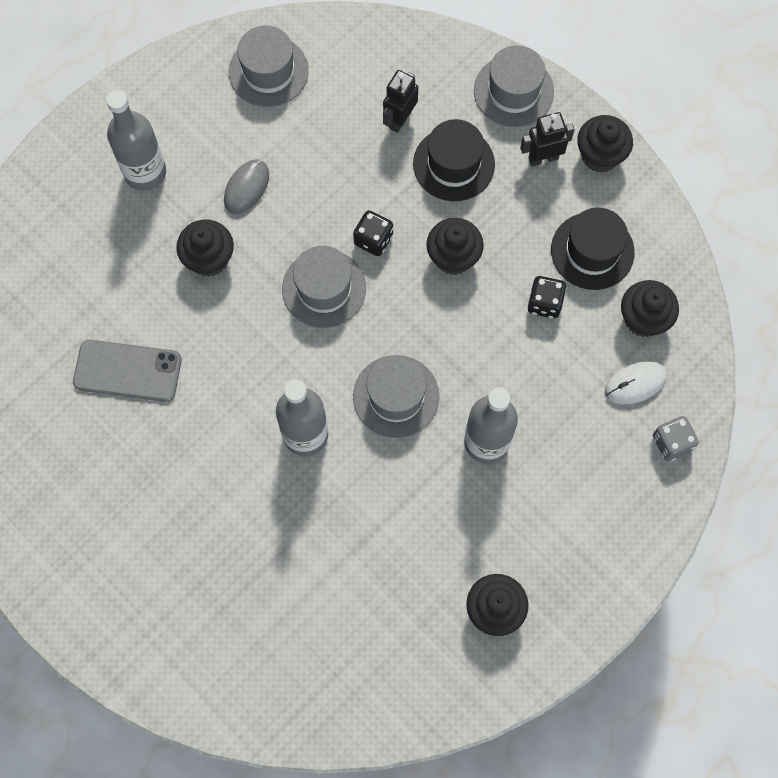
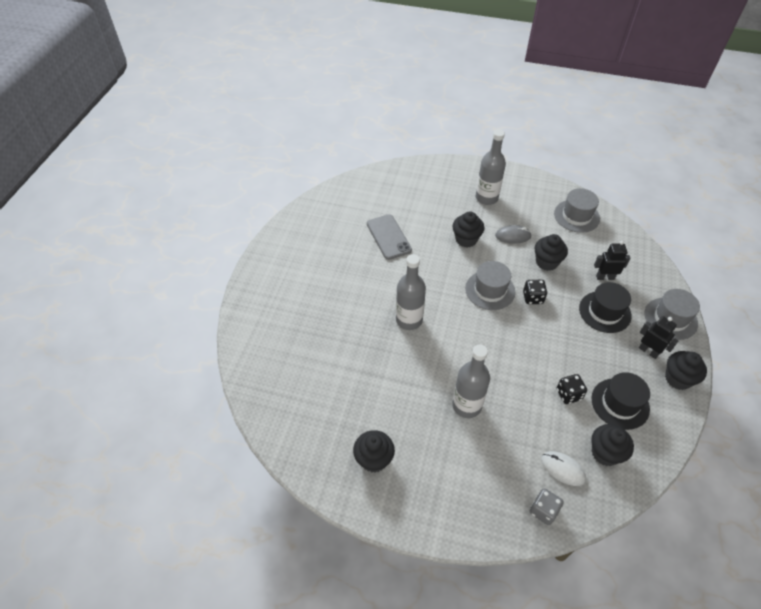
camera: 60 degrees right, 20 degrees down
(396, 396) = (459, 349): grey hat -> none
(453, 257) = (555, 337): black cupcake -> black cupcake (546, 262)

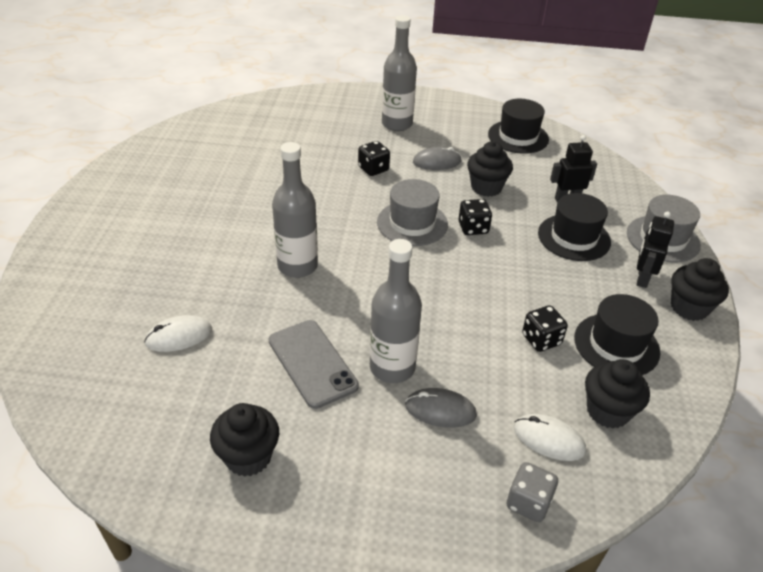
camera: 10 degrees left, 10 degrees down
(332, 368) = (179, 336): none -> white mouse
(388, 237) = (264, 172): grey phone -> grey phone (312, 363)
(466, 239) = (373, 169): black cupcake -> black dice
(495, 440) = (440, 410): none -> grey mouse
(576, 216) = (518, 137): grey hat -> black hat
(648, 351) = (642, 278): black robot -> black robot turned 105 degrees counterclockwise

